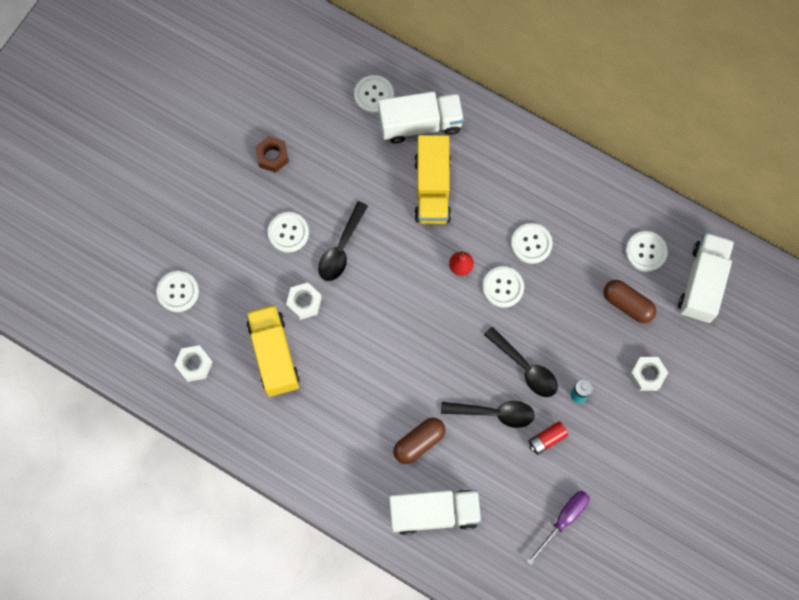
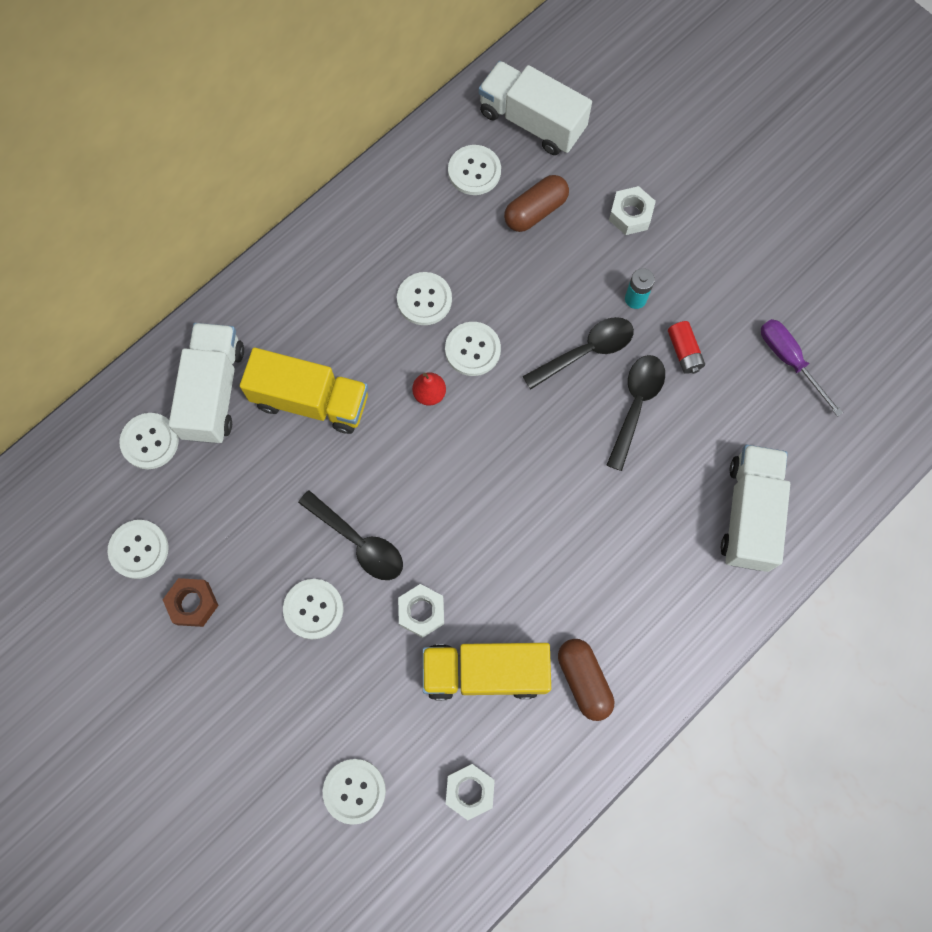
camera: 75 degrees left, 0 degrees up
(299, 112) = (139, 549): none -> white button
(419, 442) = (652, 509): brown capsule -> brown capsule (583, 680)

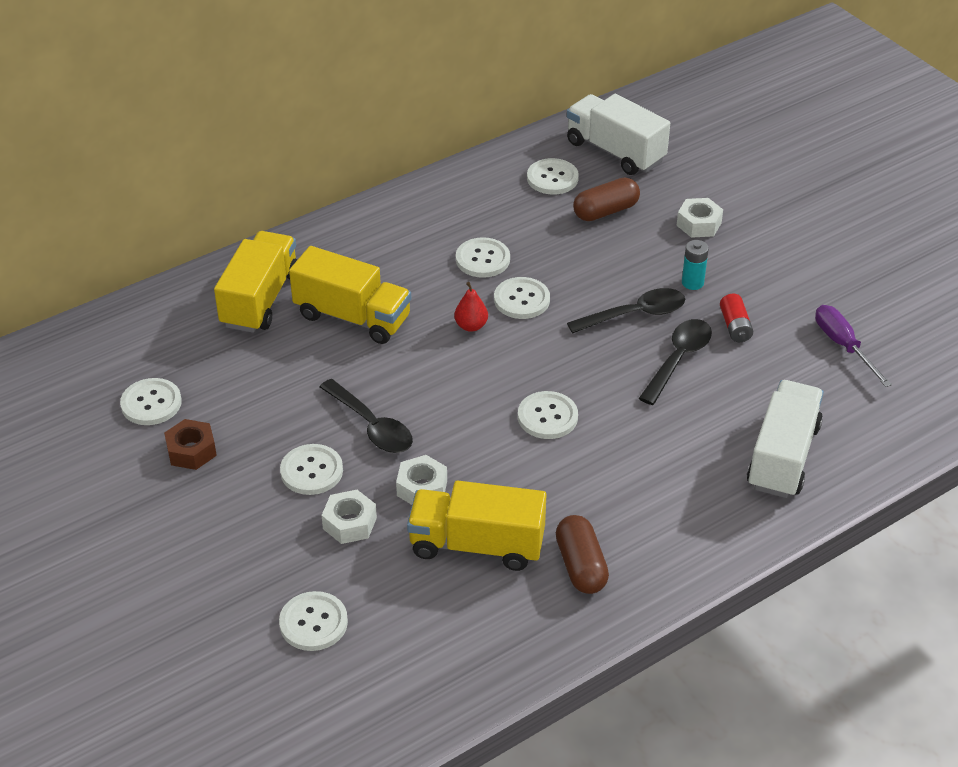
camera: 10 degrees right, 30 degrees down
(150, 441) = (187, 327): white button -> white button (547, 417)
(214, 392) = (260, 299): white truck -> yellow truck
(469, 791) = (437, 641): white nut -> white nut (349, 523)

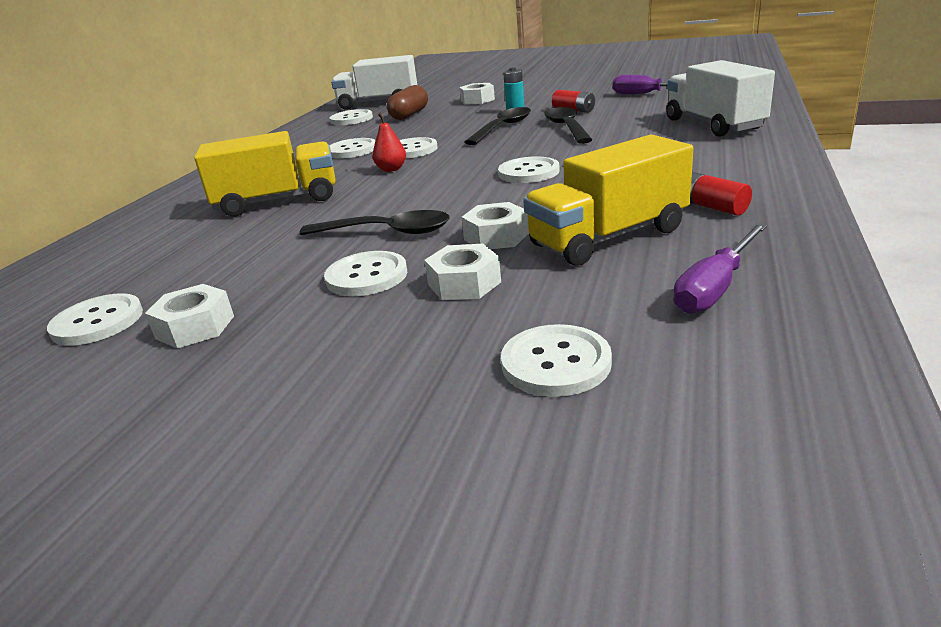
camera: 35 degrees left, 15 degrees down
(191, 451) = (195, 327): brown nut -> white nut
(260, 299) = (167, 226): yellow truck -> none
(457, 636) = (715, 287): none -> purple screwdriver
(580, 566) = (712, 207): brown capsule -> red battery

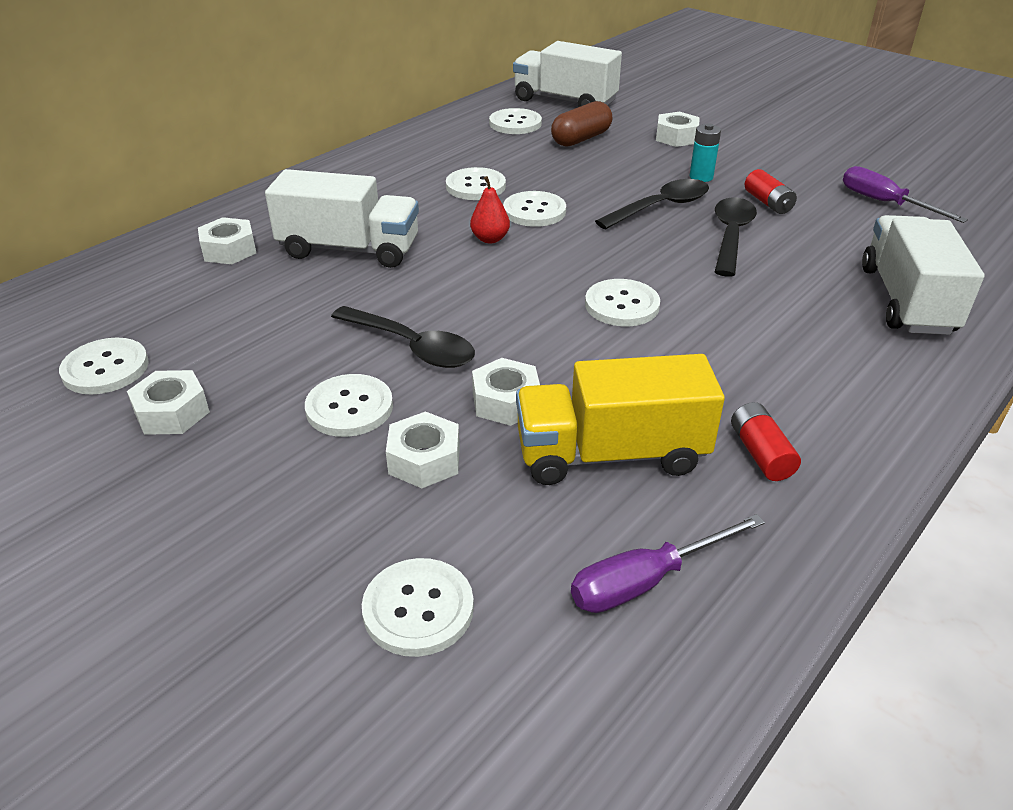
camera: 20 degrees right, 10 degrees up
(165, 228) = (229, 250): none -> white nut
(277, 201) = (349, 249): yellow truck -> white truck

